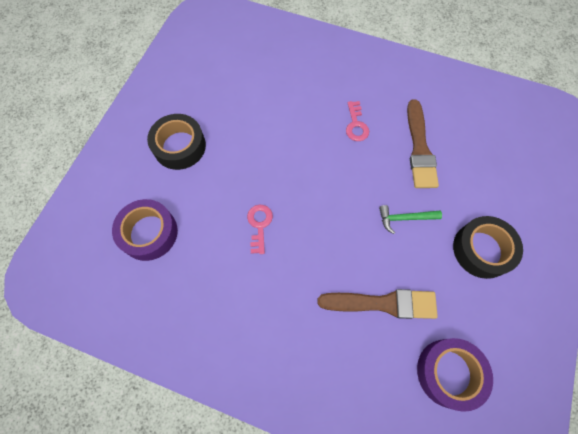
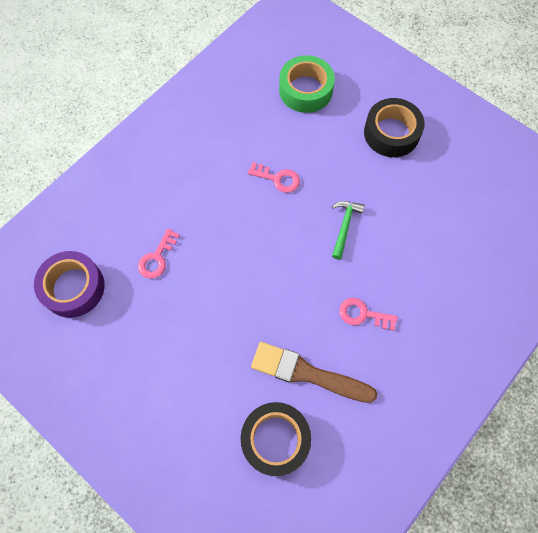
camera: 110 degrees right, 0 degrees up
(149, 233) = (305, 90): purple tape -> green tape
(383, 303) = (157, 258): brown brush -> pink key
(404, 218) = (230, 316): green hammer -> green hammer (344, 226)
(482, 250) = (164, 380): black tape -> black tape (275, 439)

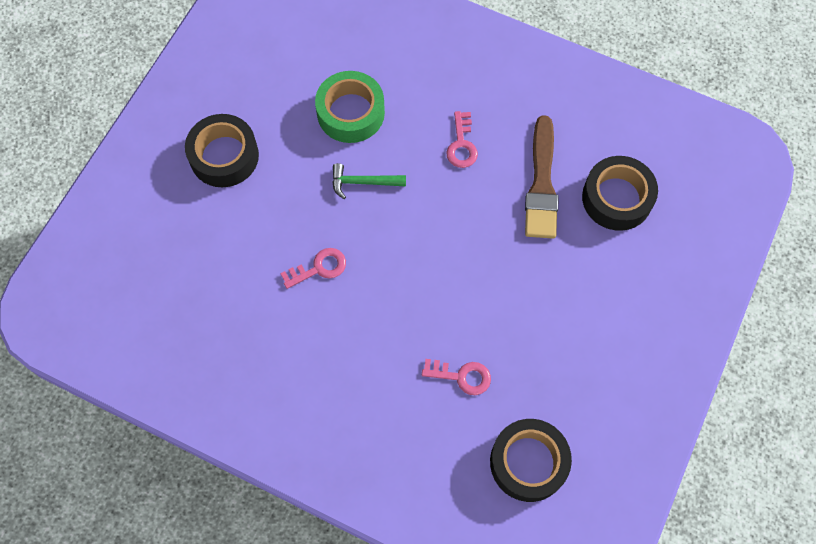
camera: 105 degrees left, 0 degrees up
(73, 287) = (528, 462): purple tape -> black tape
(278, 179) = (319, 268): pink key -> pink key turned 60 degrees clockwise
(305, 90) = (179, 266): green tape -> green tape (350, 112)

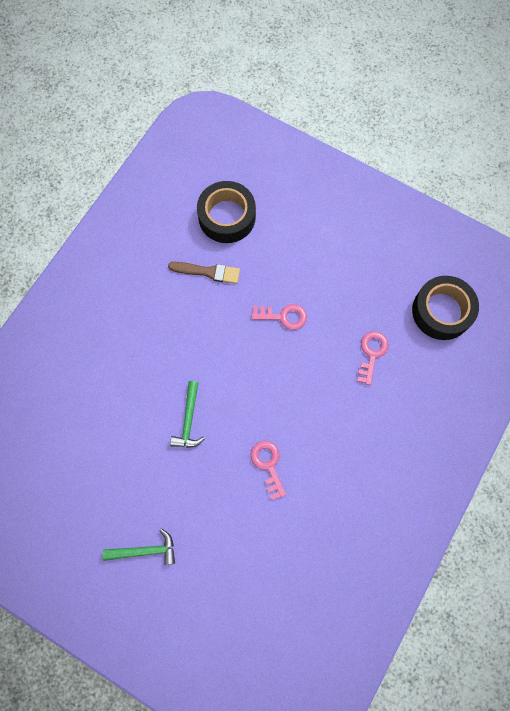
camera: 85 degrees left, 5 degrees up
(224, 156) = (145, 550): black tape -> green hammer
(350, 112) = (116, 427): green tape -> none
(461, 145) = (162, 332): pink key -> pink key (283, 316)
(541, 184) = (208, 272): brown brush -> brown brush, size x0.63

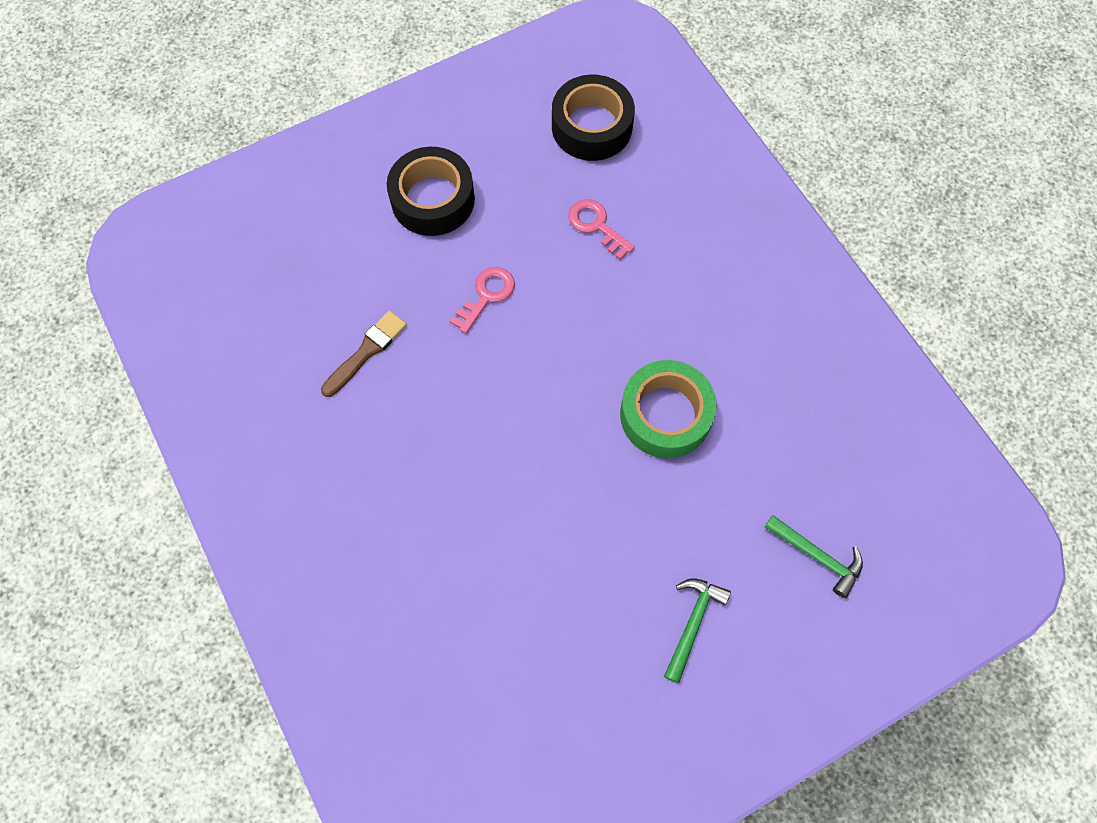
camera: 60 degrees left, 5 degrees down
(189, 420) = (552, 479): green hammer -> green hammer (817, 556)
(227, 217) = (306, 289): black tape -> black tape (433, 199)
(268, 465) = (665, 414): pink key -> green tape

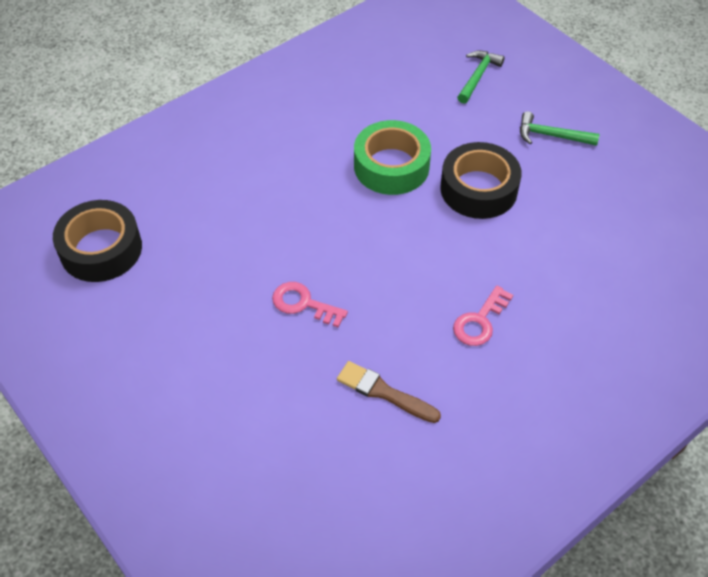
camera: 100 degrees left, 15 degrees down
(433, 199) = (198, 368): black tape -> black tape (478, 189)
(596, 226) = (215, 231): pink key -> pink key (480, 321)

